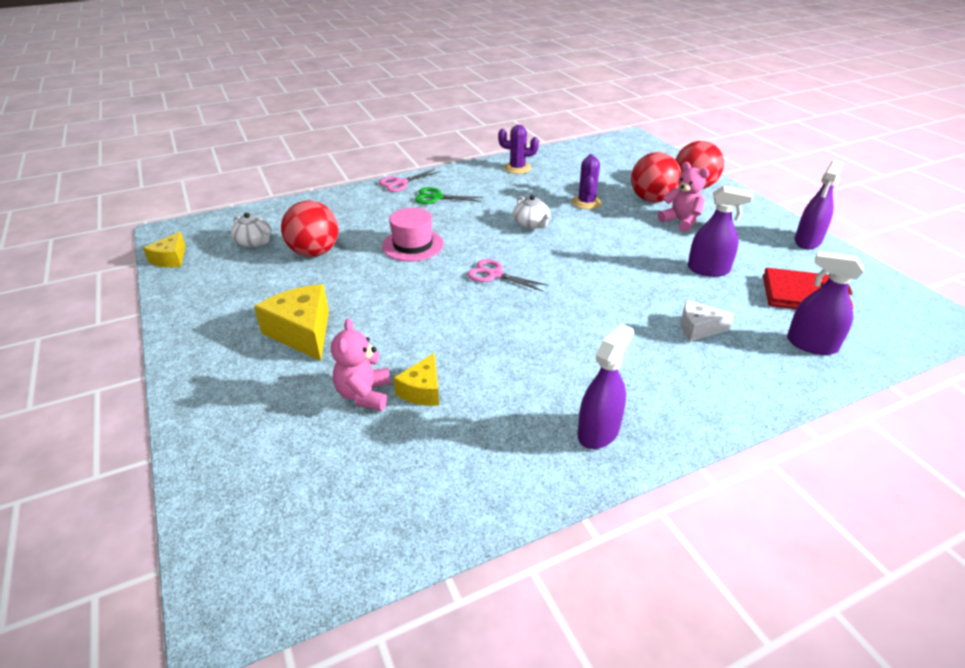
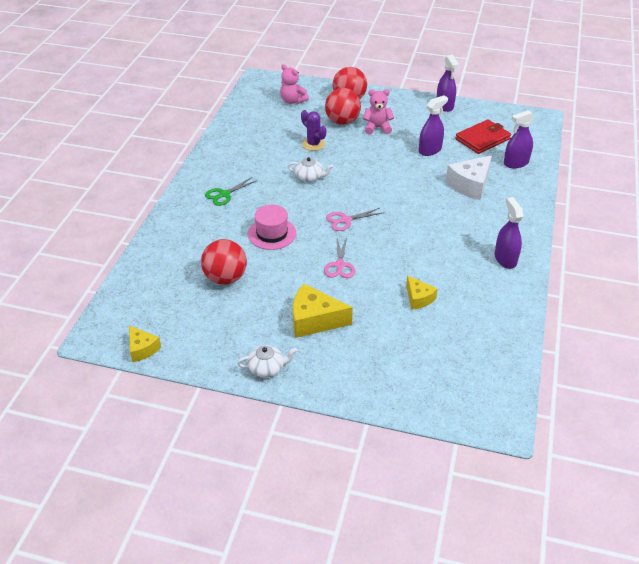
camera: 50 degrees left, 5 degrees up
(254, 242) = (173, 299): white teapot -> white teapot (267, 368)
(364, 394) = (400, 320): pink teddy bear -> pink teddy bear (292, 101)
(400, 183) = (180, 199): pink scissors -> pink scissors (339, 265)
(517, 168) = (233, 143): purple cactus -> none
(698, 328) = (470, 185): white cheese -> white cheese, size x1.67

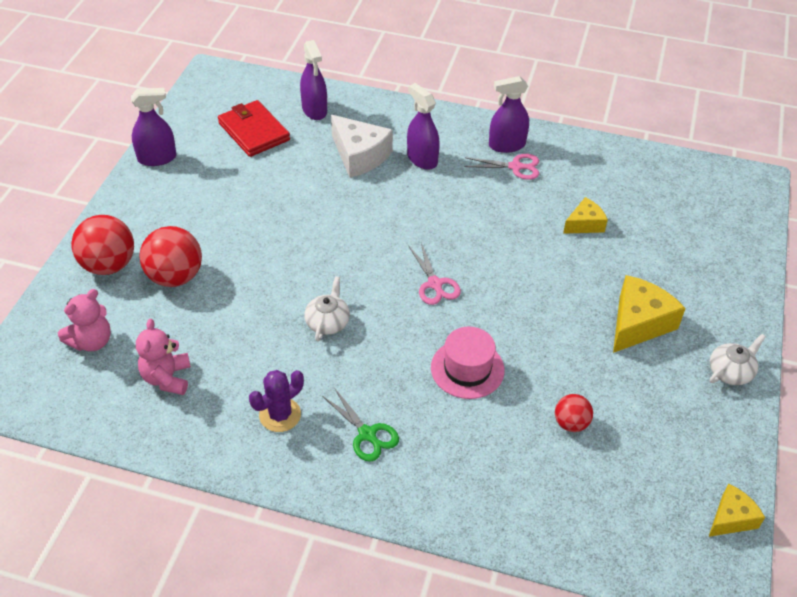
camera: 90 degrees left, 5 degrees up
(225, 278) = (571, 423): red ball -> red ball, size x0.56
(267, 368) = (730, 371): white teapot -> white teapot turned 60 degrees clockwise
(313, 144) = (236, 315): purple cactus -> purple cactus (280, 415)
(314, 320) = (638, 323): yellow cheese -> yellow cheese turned 150 degrees counterclockwise
(339, 265) = (531, 294): pink scissors -> pink scissors (516, 167)
(377, 128) = (203, 236): pink teddy bear -> pink teddy bear (167, 378)
(430, 150) = (273, 185): purple spray bottle -> purple spray bottle (422, 159)

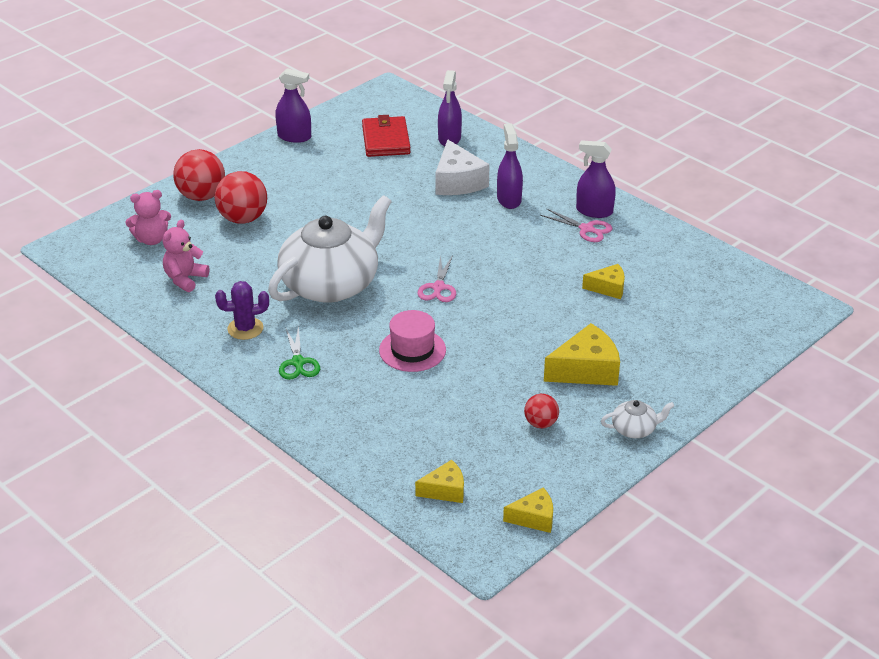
camera: 30 degrees right, 10 degrees down
(328, 322) = (331, 284): white teapot -> white teapot, size x2.48
(571, 423) = (462, 413): red ball -> red ball (541, 423)
(629, 526) = (445, 490): none -> yellow cheese

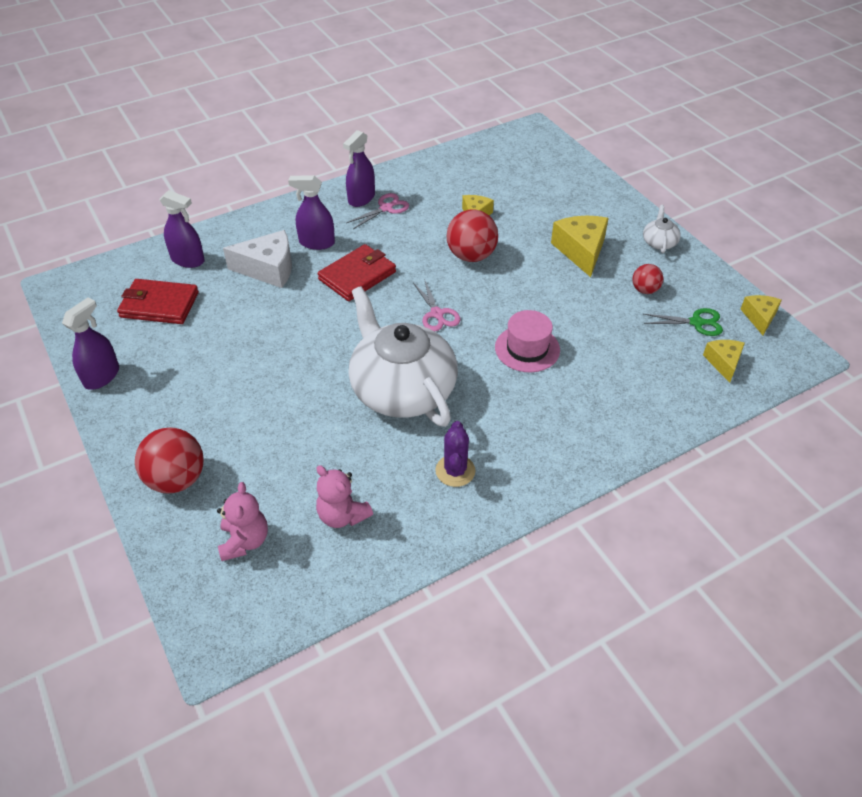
camera: 75 degrees left, 10 degrees up
(243, 218) = (245, 446): red ball -> red ball (471, 256)
(298, 363) = (525, 435): green scissors -> green scissors (696, 322)
(438, 288) = (437, 314): pink scissors -> pink scissors turned 45 degrees clockwise
(472, 232) = (357, 276): none -> red wallet

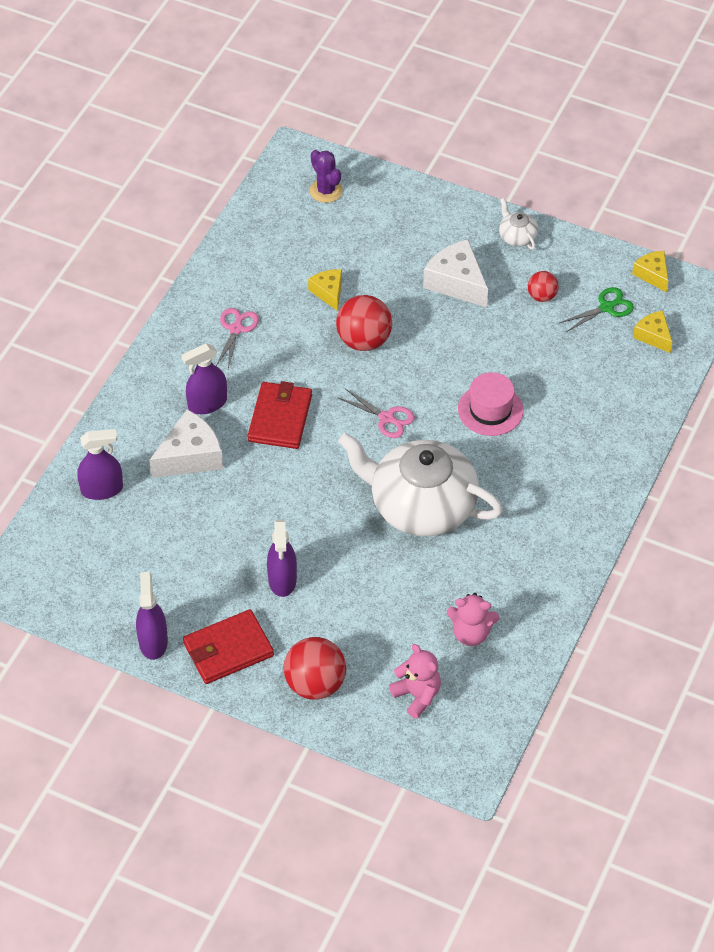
camera: 35 degrees left, 5 degrees up
(159, 305) = (127, 548): red wallet -> red wallet (228, 649)
(361, 198) = (201, 330): purple spray bottle -> purple spray bottle (282, 580)
(455, 471) = (523, 549): purple cactus -> purple cactus (326, 191)
(581, 251) = (456, 282): yellow cheese -> white cheese

